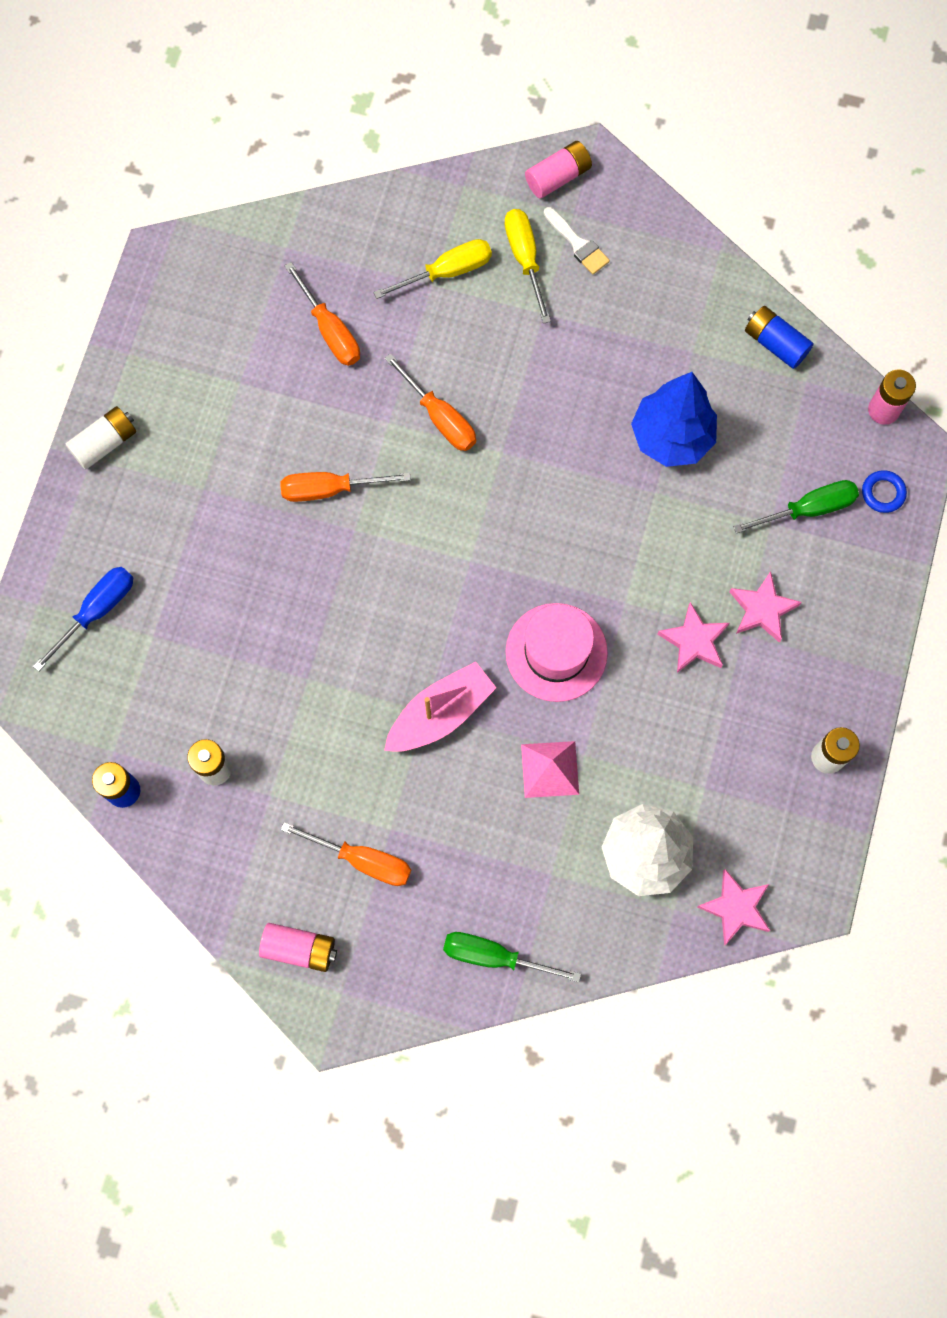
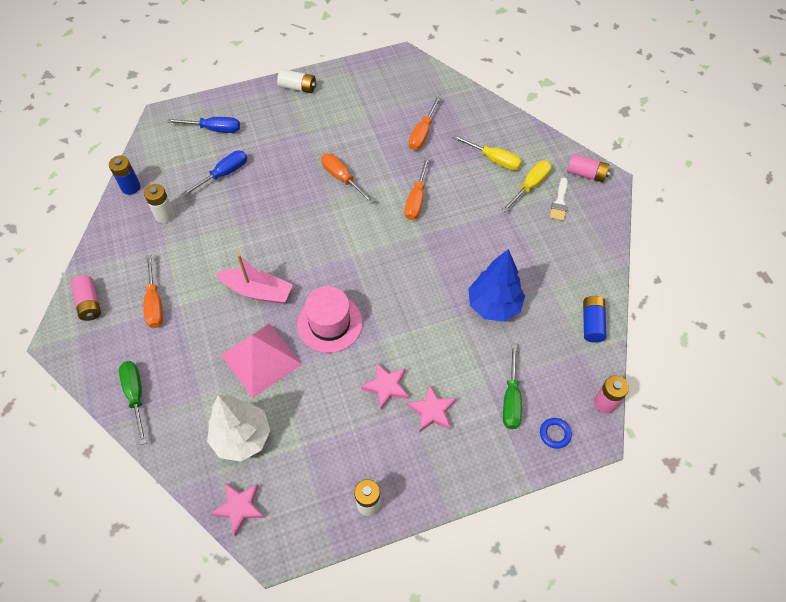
camera: 55 degrees right, 15 degrees down
(198, 645) = (224, 174): none -> blue screwdriver
(550, 769) = (261, 359): pink pyramid -> pink pyramid, size x1.67
(808, 509) = (511, 399): green screwdriver -> green screwdriver turned 60 degrees clockwise

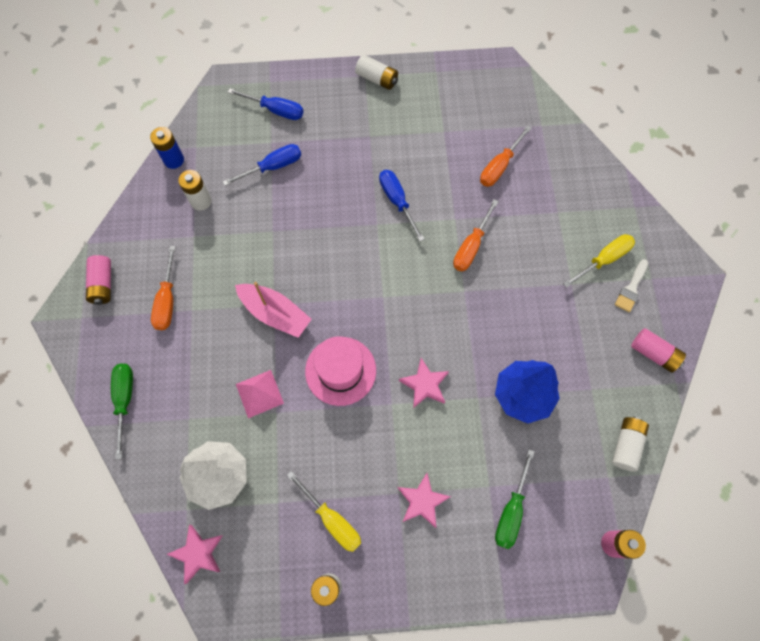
camera: 15 degrees right, 10 degrees up
(261, 359) = (259, 393): pink pyramid -> pink pyramid, size x0.60
(342, 178) = (397, 201): orange screwdriver -> blue screwdriver
(386, 387) = (381, 460): pink star -> pink star (424, 385)
(494, 159) = (571, 217): yellow screwdriver -> yellow screwdriver (332, 519)
(555, 434) = (547, 564): blue ring -> none
(586, 174) = (672, 260): pink battery -> pink battery (654, 353)
(591, 323) = (626, 445): blue battery -> white battery

